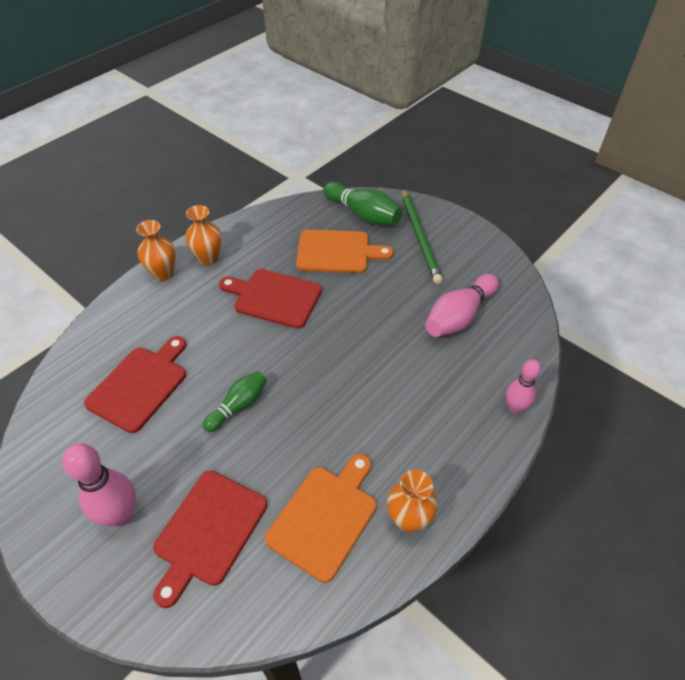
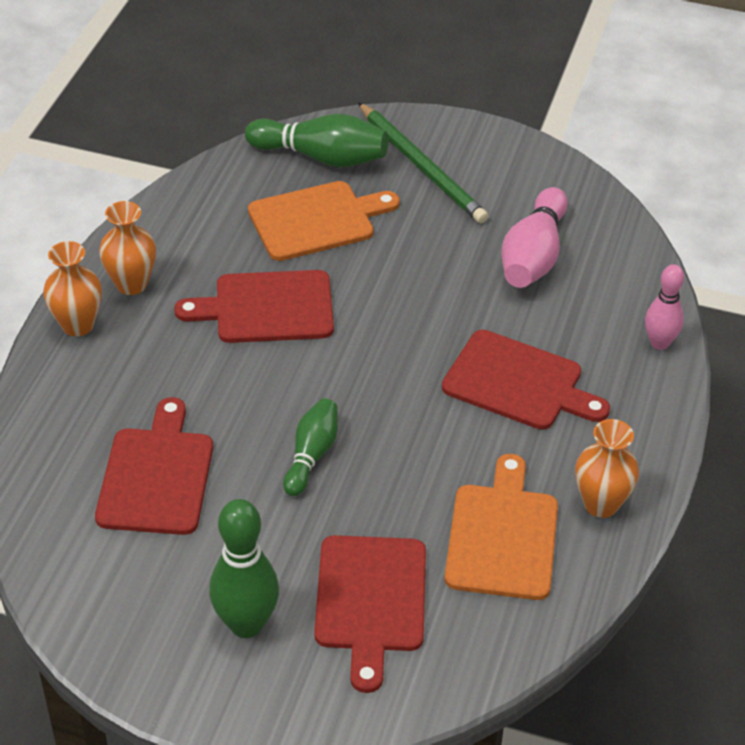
camera: 25 degrees left, 5 degrees down
(121, 515) = (246, 624): pink bowling pin -> green bowling pin
(400, 402) = (518, 382): none -> red cutting board

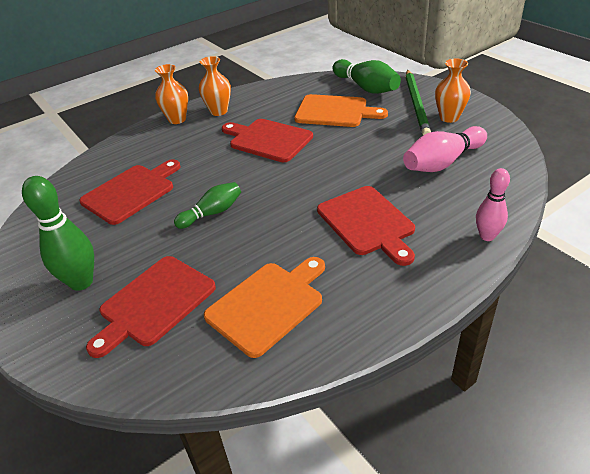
camera: 40 degrees right, 5 degrees down
(601, 504) = (352, 316): orange vase -> orange vase (449, 117)

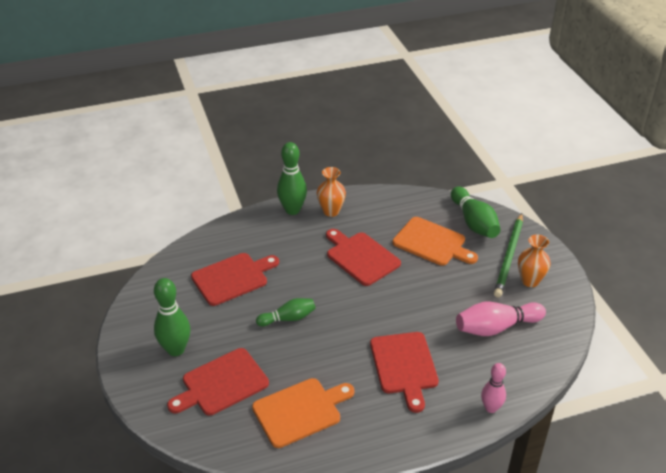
camera: 15 degrees right, 0 degrees up
(177, 119) = (292, 210): orange vase -> green bowling pin

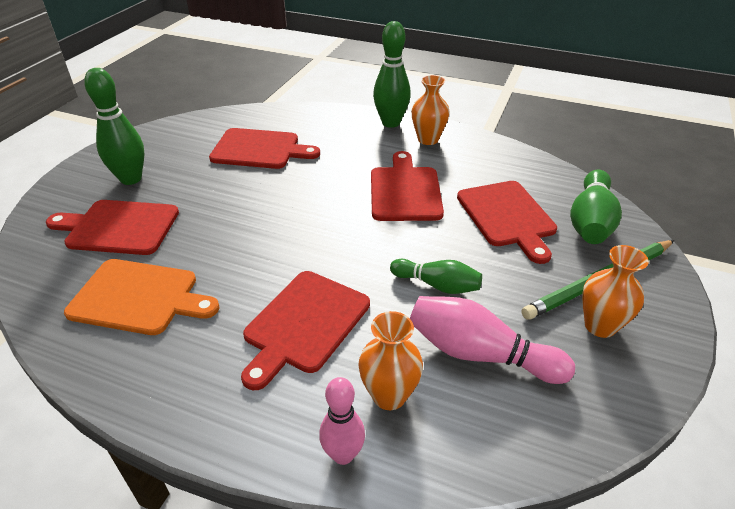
camera: 40 degrees right, 0 degrees up
(288, 318) = (256, 206): green bowling pin -> green bowling pin (437, 285)
(432, 243) = (507, 216): orange cutting board -> red cutting board
(480, 372) = (389, 395): none -> orange vase

